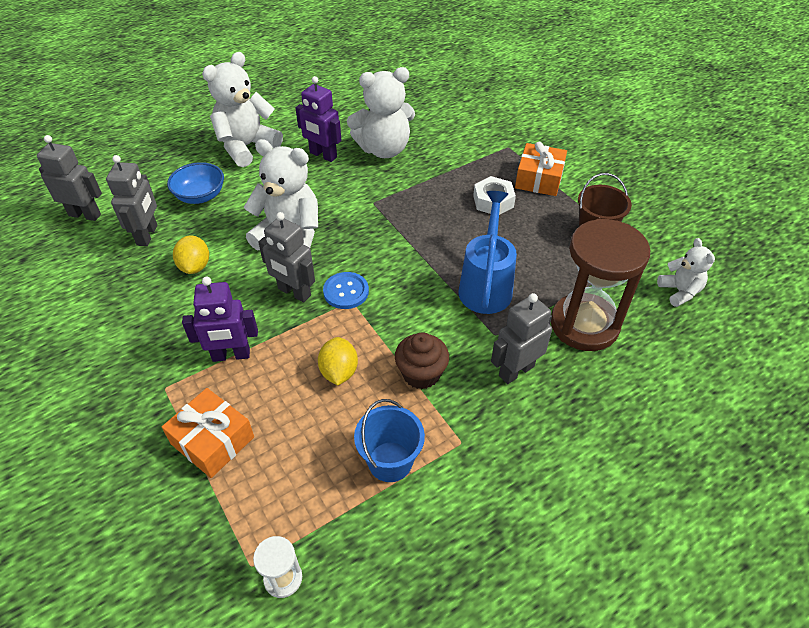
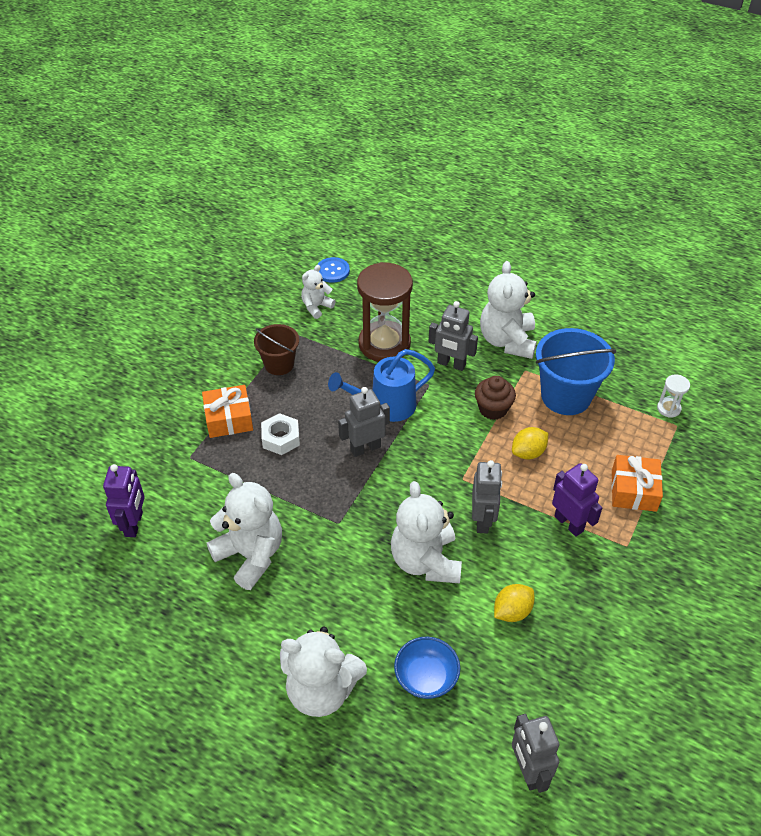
camera: 120 degrees left, 0 degrees up
(147, 235) = (508, 683): grey robot -> grey robot (365, 448)
(323, 155) = (292, 604): purple robot -> purple robot (134, 524)
(346, 291) = (456, 487): blue button -> blue button (332, 271)
(390, 461) = (566, 396): blue bucket -> blue bucket, size x1.64
(525, 453) = (507, 341): none -> white teddy bear

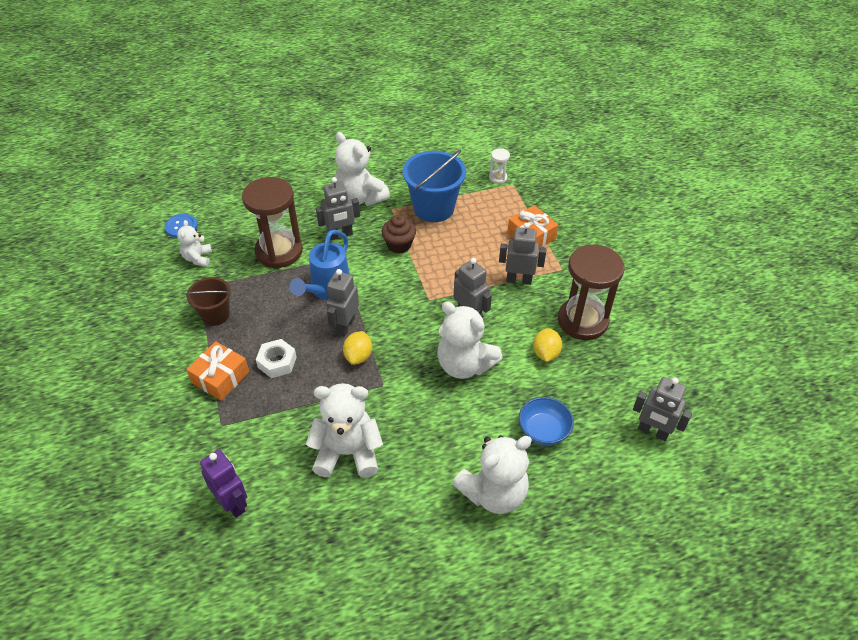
camera: 45 degrees left, 0 degrees up
(528, 452) = (450, 256): yellow lemon -> yellow lemon (358, 356)
(569, 523) = (519, 280): purple robot -> grey robot
(586, 611) = (582, 321): none -> brown hourglass

